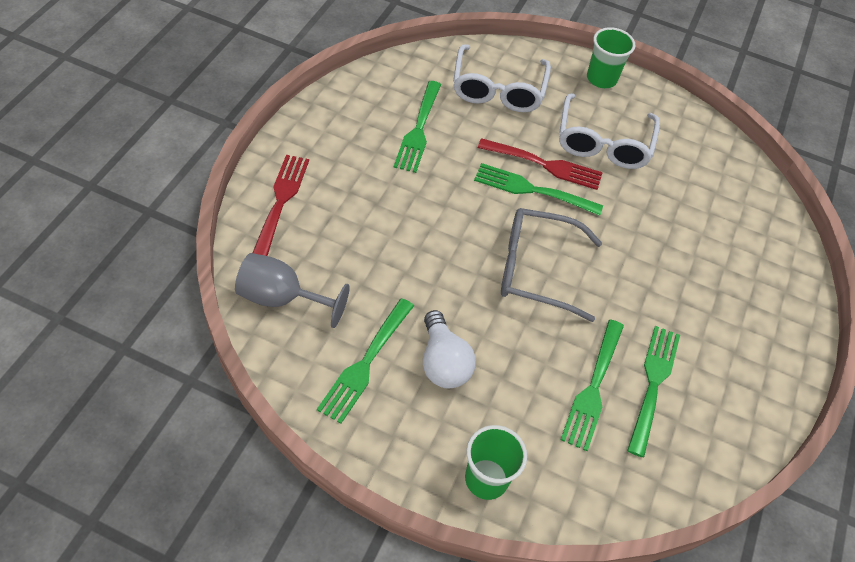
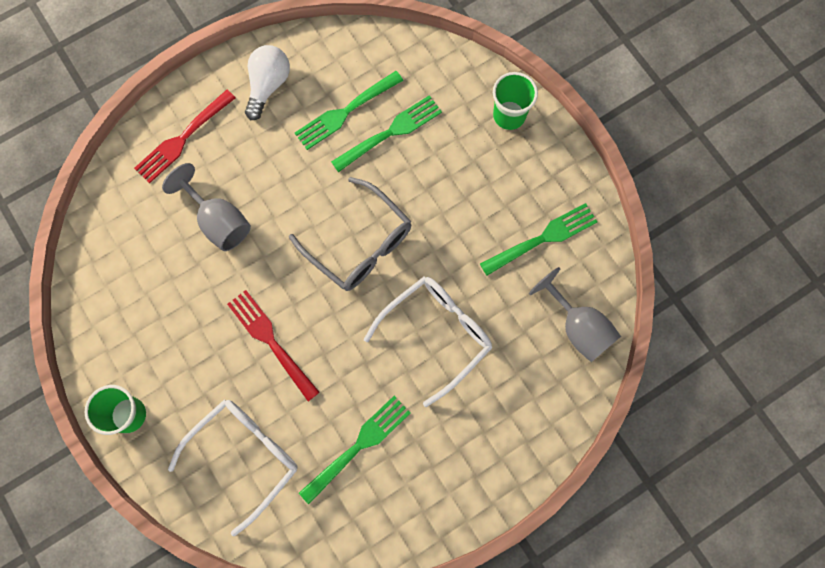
camera: 140 degrees left, 20 degrees up
(281, 202) = (532, 426): red fork -> red fork (182, 138)
(443, 362) = (485, 208): white light bulb -> white light bulb (268, 85)
(532, 190) = (303, 321): green fork -> none
(603, 142) = (196, 336): white glasses -> white glasses (436, 334)
(668, 228) = (218, 221): none -> grey goblet

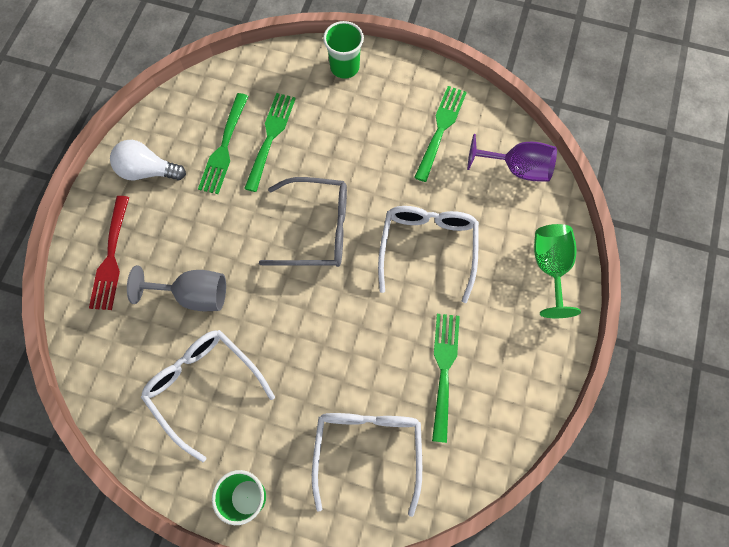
camera: 40 degrees left, 5 degrees down
(166, 302) = (204, 387): none -> white glasses
(268, 85) = (147, 171): white light bulb -> white light bulb turned 60 degrees counterclockwise
(271, 341) = (312, 349): red fork -> none
(525, 437) = (550, 267): none -> green goblet
(578, 327) = (517, 168): grey goblet -> purple goblet

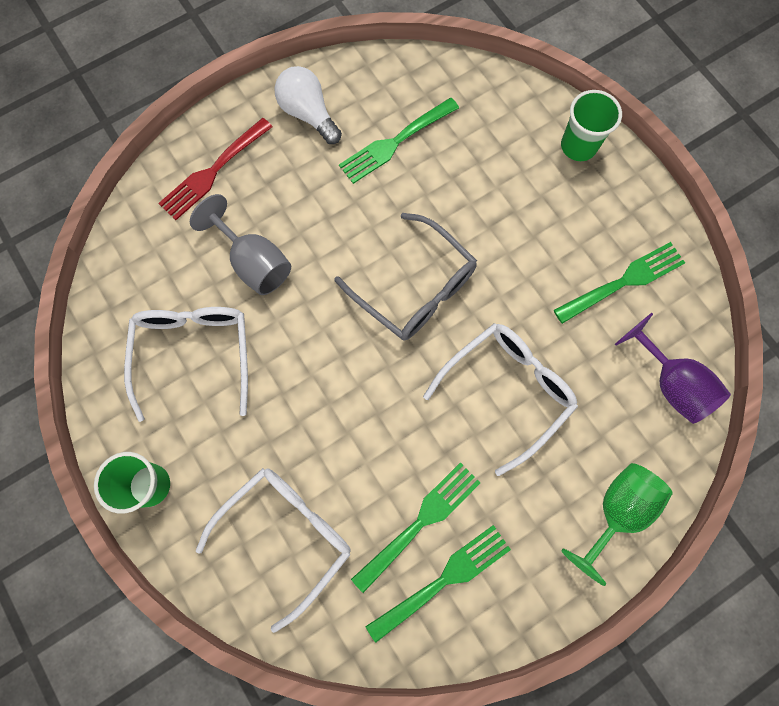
camera: 40 degrees right, 5 degrees up
(270, 137) = (446, 165): green fork -> green fork (444, 580)

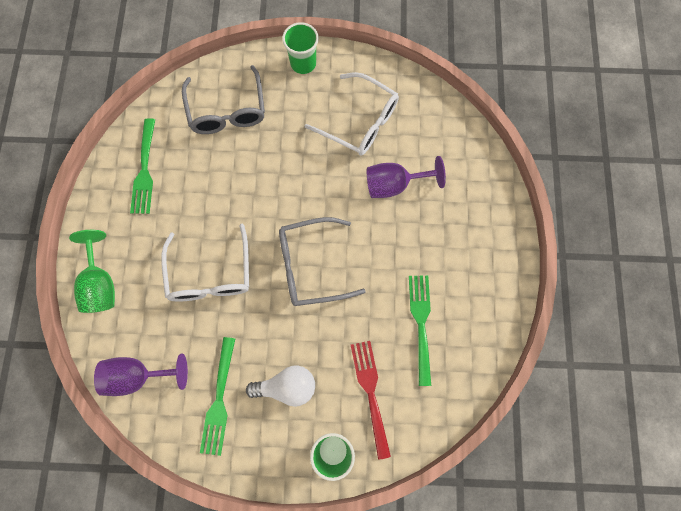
camera: 125 degrees right, 0 degrees up
(213, 171) = (474, 198): red fork -> red fork (371, 393)
(254, 262) = (394, 185): grey goblet -> purple goblet
(286, 535) = (227, 110): white glasses -> grey glasses
(308, 114) = (480, 281): white light bulb -> white light bulb (287, 386)
(420, 522) = (180, 178): green fork -> none

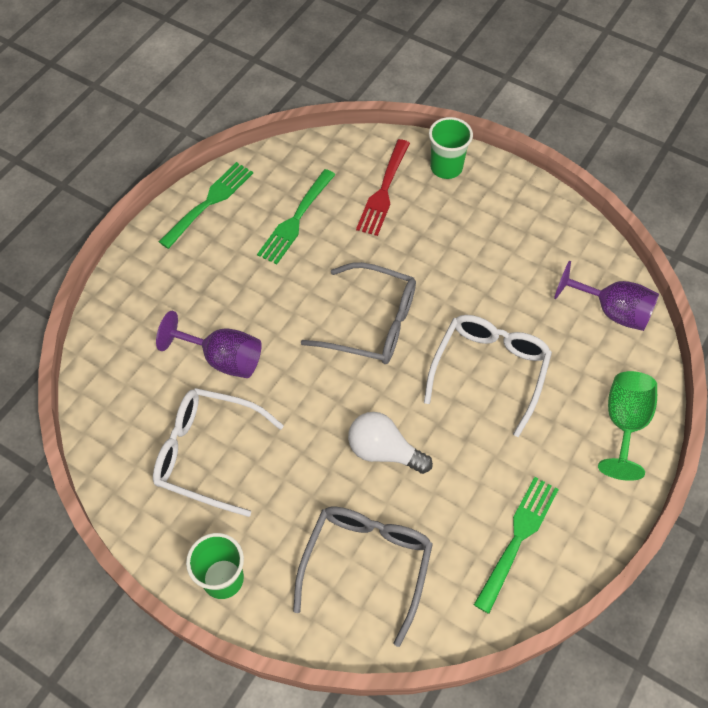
camera: 150 degrees left, 15 degrees down
(219, 400) = (535, 252): green fork -> green fork (209, 202)
(287, 386) = (461, 232): white light bulb -> white light bulb (383, 451)
(360, 122) = (207, 453): white glasses -> white glasses turned 45 degrees counterclockwise

